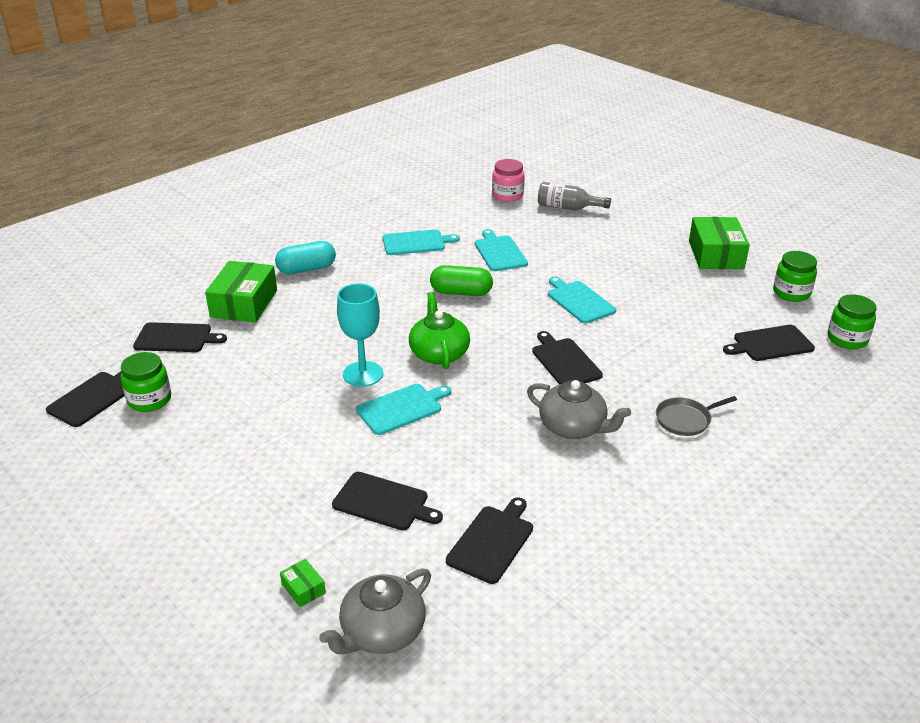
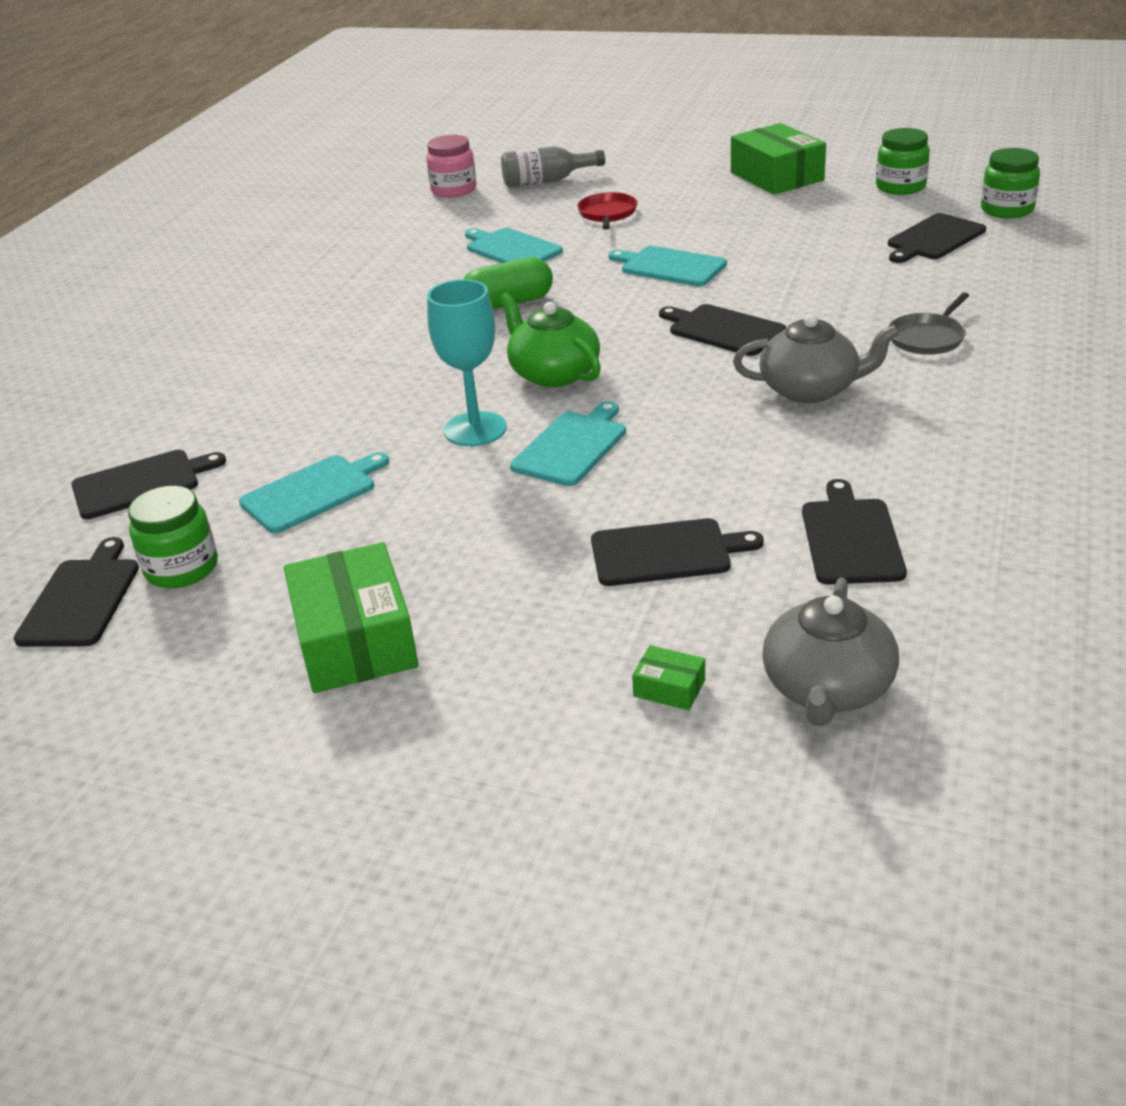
camera: 25 degrees left, 0 degrees up
(244, 303) = (205, 410): green box -> green box (355, 640)
(306, 269) = (258, 344): turquoise capsule -> none
(416, 242) = (386, 271): turquoise cutting board -> turquoise cutting board (312, 492)
(580, 246) = (607, 214): none -> red pan

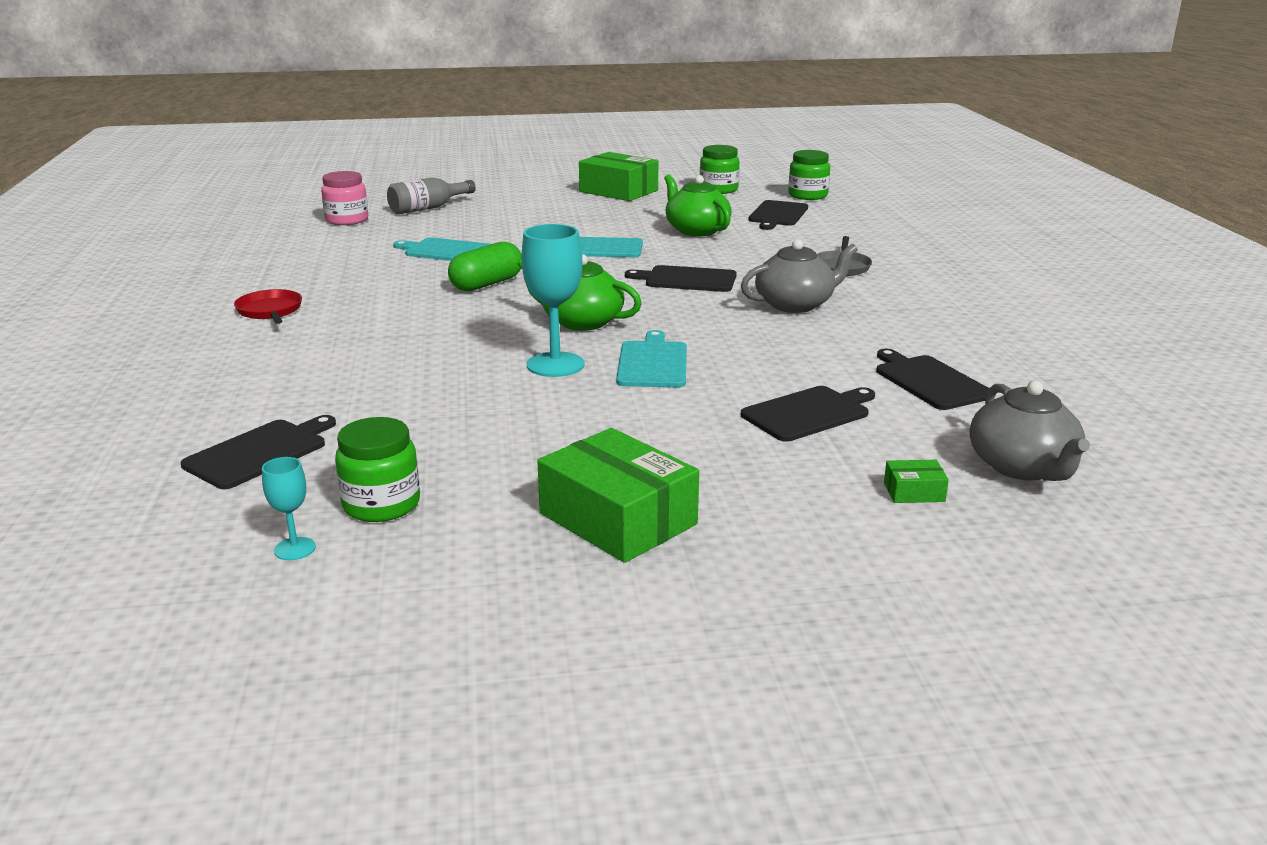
camera: 30 degrees left, 10 degrees down
(81, 599) = (295, 549): black cutting board -> turquoise goblet
(312, 492) = (452, 429): turquoise cutting board -> none
(607, 214) = (506, 223): red pan -> red pan (270, 311)
(808, 252) = (696, 230): none -> green teapot

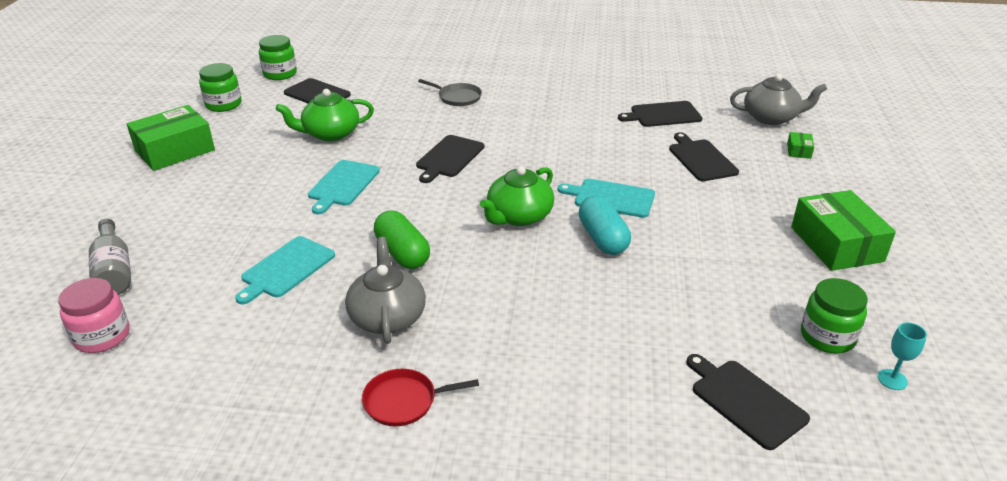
camera: 75 degrees left, 10 degrees up
(555, 365) = (603, 238): turquoise goblet -> turquoise capsule
(617, 519) = (836, 244): green box -> green box turned 75 degrees counterclockwise
(795, 304) = (523, 128): grey teapot -> grey teapot (387, 317)

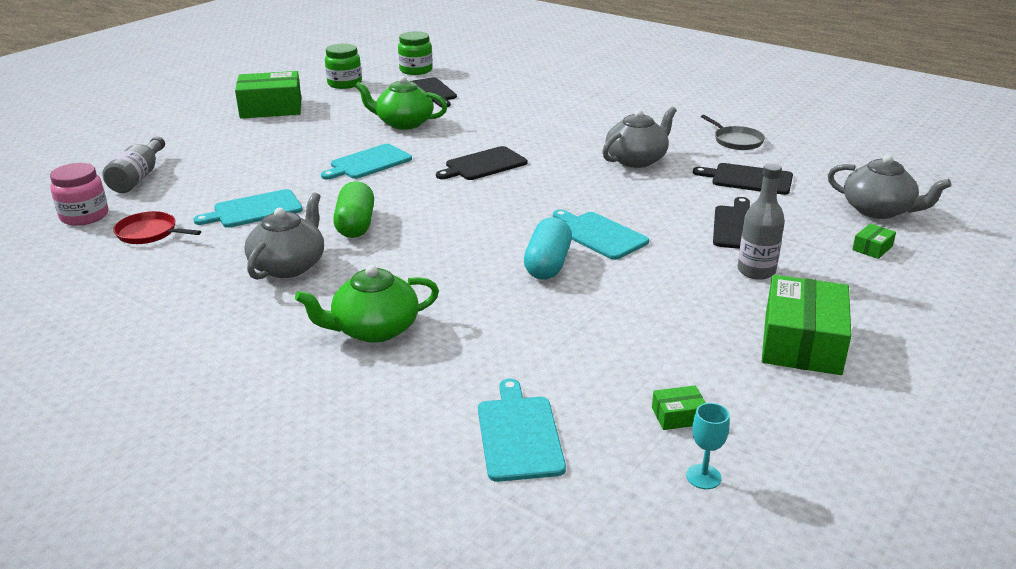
camera: 30 degrees right, 5 degrees down
(404, 401) = (230, 327): red pan -> red pan (149, 233)
(457, 97) = (551, 119): grey pan -> grey pan (736, 141)
(519, 216) = (490, 225): green teapot -> green teapot (374, 329)
(566, 119) = (636, 160): none -> grey teapot
(745, 401) = (518, 434): black cutting board -> turquoise cutting board
(749, 194) = (756, 271): none -> grey bottle
(827, 337) = (678, 416): green jar -> green box

